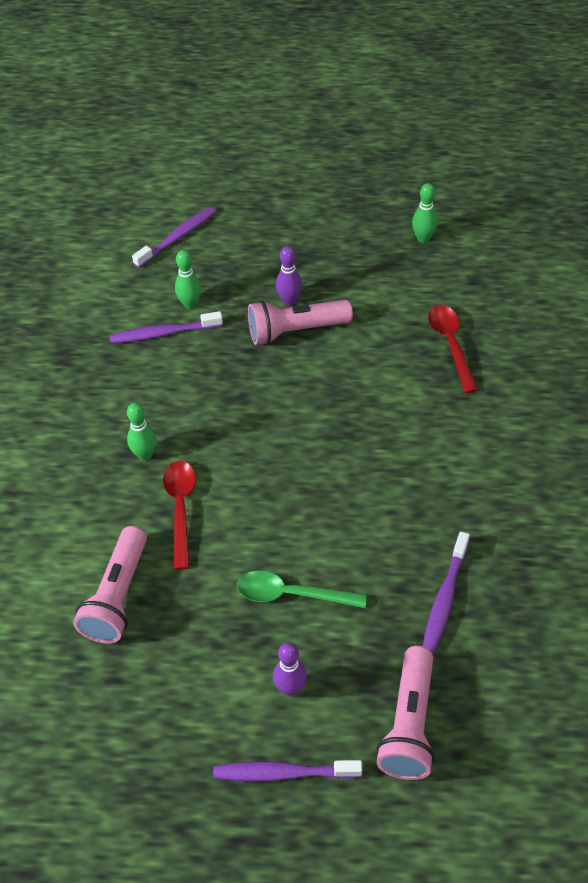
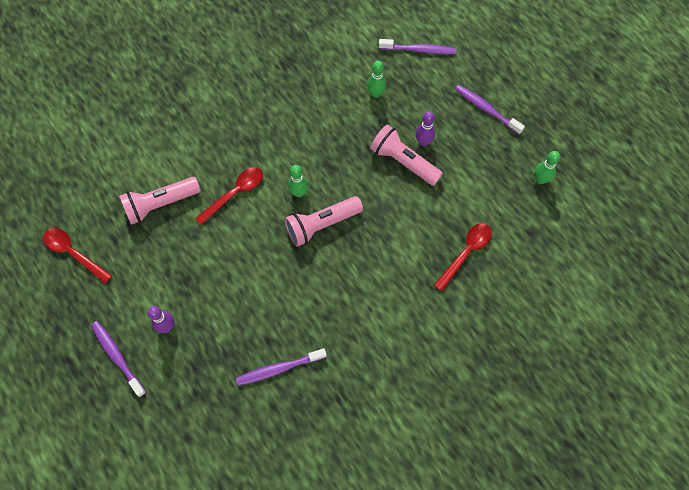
camera: 50 degrees right, 15 degrees up
(88, 741) = (74, 253): none -> red spoon
(145, 454) = (255, 150): green bowling pin -> green bowling pin (299, 192)
(164, 333) = (344, 97): purple toothbrush -> purple toothbrush (486, 109)
(292, 594) = (223, 287): green spoon -> none
(409, 724) = (187, 401): pink flashlight -> pink flashlight (321, 225)

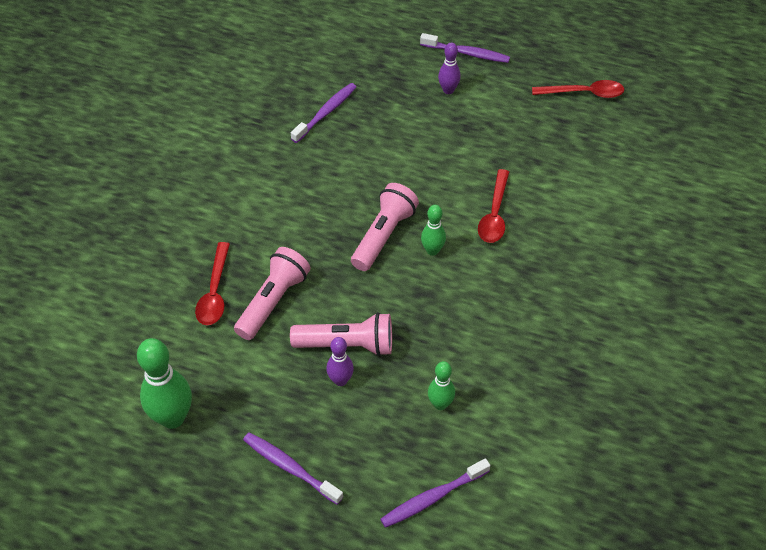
camera: 145 degrees right, 15 degrees down
(160, 204) = (554, 167): pink flashlight -> pink flashlight (273, 301)
(486, 109) = (290, 468): purple toothbrush -> purple toothbrush turned 150 degrees counterclockwise
(540, 179) = (172, 418): green bowling pin -> green bowling pin, size x1.79

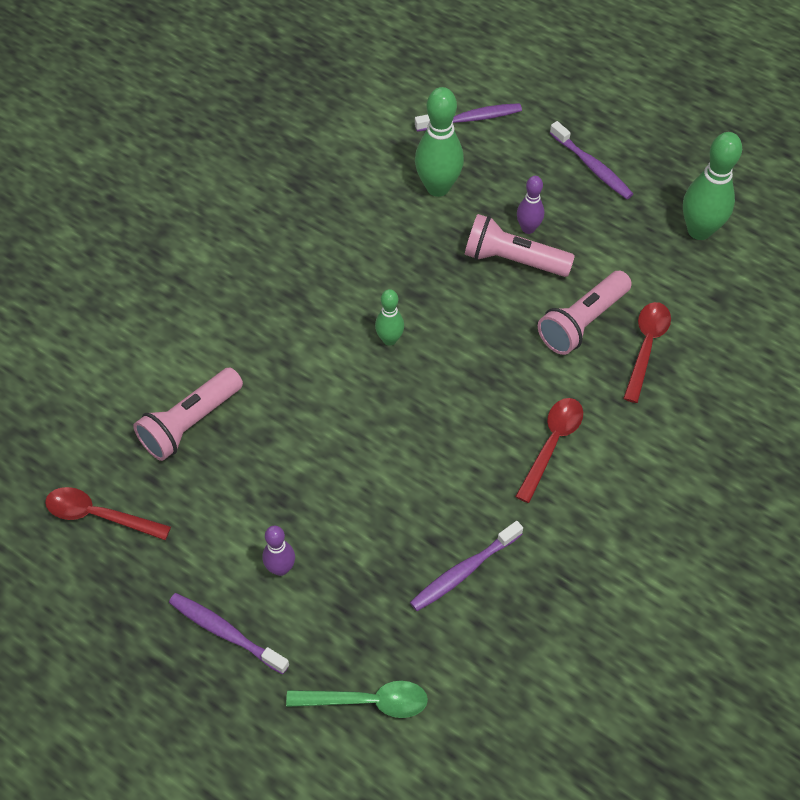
camera: 165 degrees left, 5 degrees up
(366, 40) = (367, 701): none -> green spoon
(383, 235) = (439, 370): pink flashlight -> pink flashlight (190, 423)
(440, 404) = (438, 187): green bowling pin -> green bowling pin, size x1.79
(494, 214) = (301, 367): red spoon -> red spoon (552, 444)

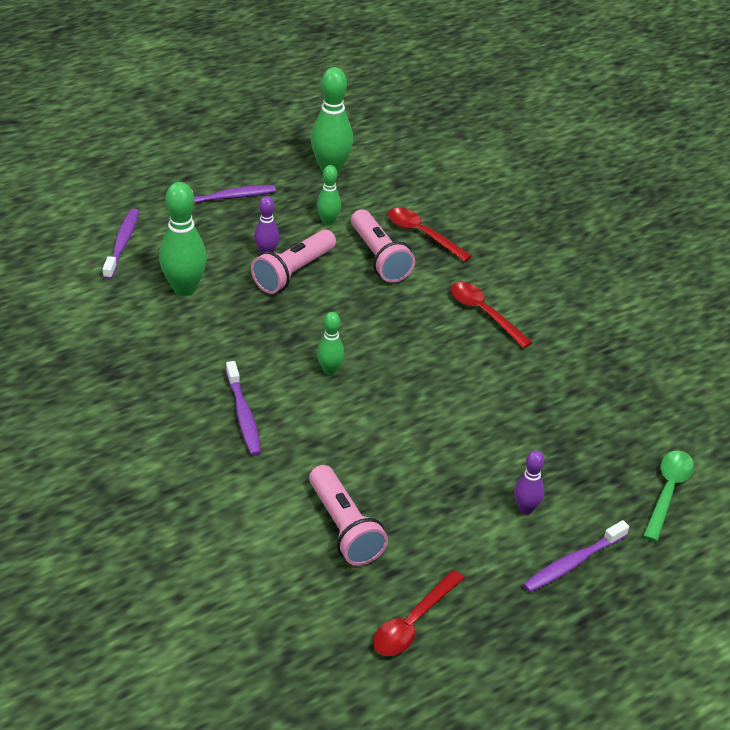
camera: 70 degrees left, 15 degrees down
(464, 571) = (575, 399): purple toothbrush -> purple toothbrush (243, 415)
(611, 259) = (328, 221): none -> green bowling pin

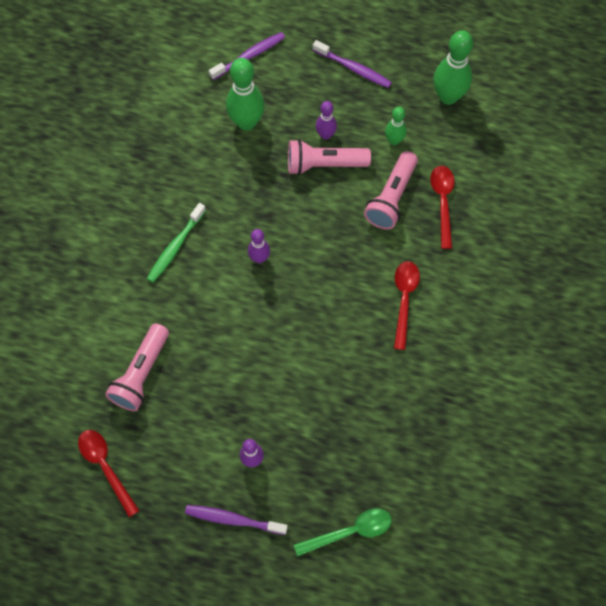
camera: 50 degrees right, 25 degrees up
(243, 415) = (175, 246): purple toothbrush -> green toothbrush
(330, 370) = (259, 258): green bowling pin -> purple bowling pin
(413, 622) = (106, 467): red spoon -> red spoon turned 60 degrees clockwise

